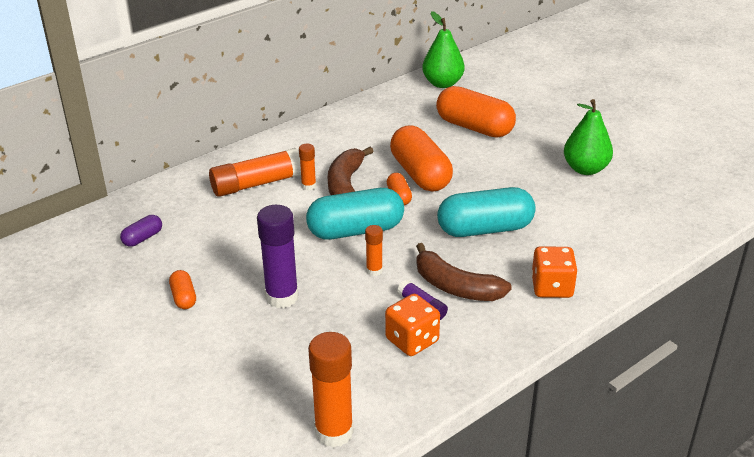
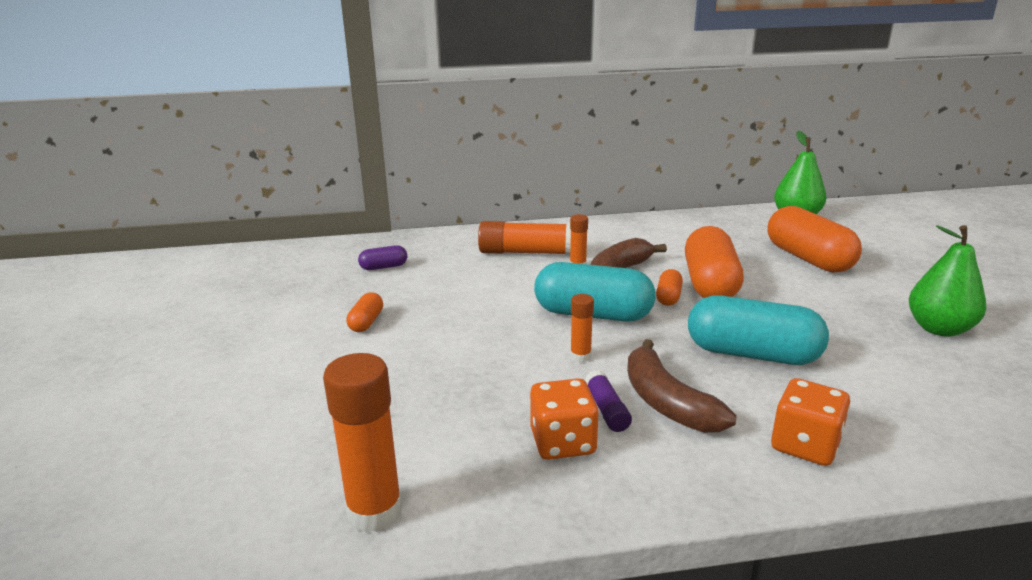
camera: 30 degrees right, 10 degrees down
(282, 297) = (458, 351): purple glue stick -> none

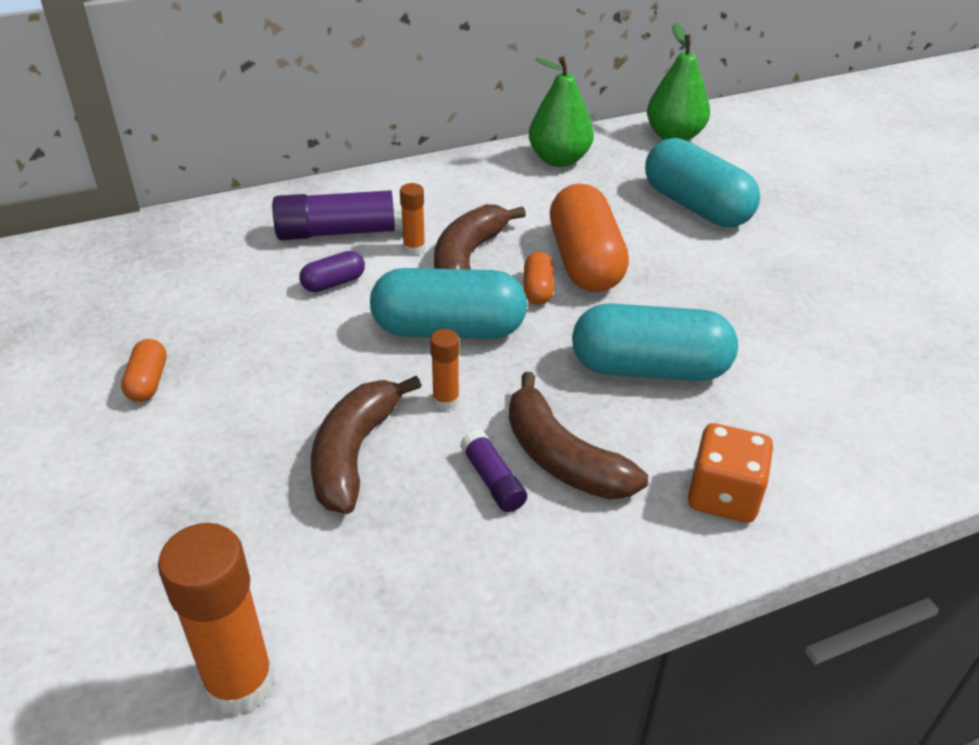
camera: 15 degrees left, 15 degrees up
(384, 267) = (147, 280): purple capsule -> purple capsule (333, 283)
(502, 380) = (354, 453): none -> brown banana
(528, 252) = (343, 232): orange glue stick -> purple glue stick
(563, 442) = (449, 538): orange dice -> none
(808, 259) = (696, 206): orange capsule -> turquoise capsule
(939, 329) = (850, 302): green pear -> green pear (559, 159)

